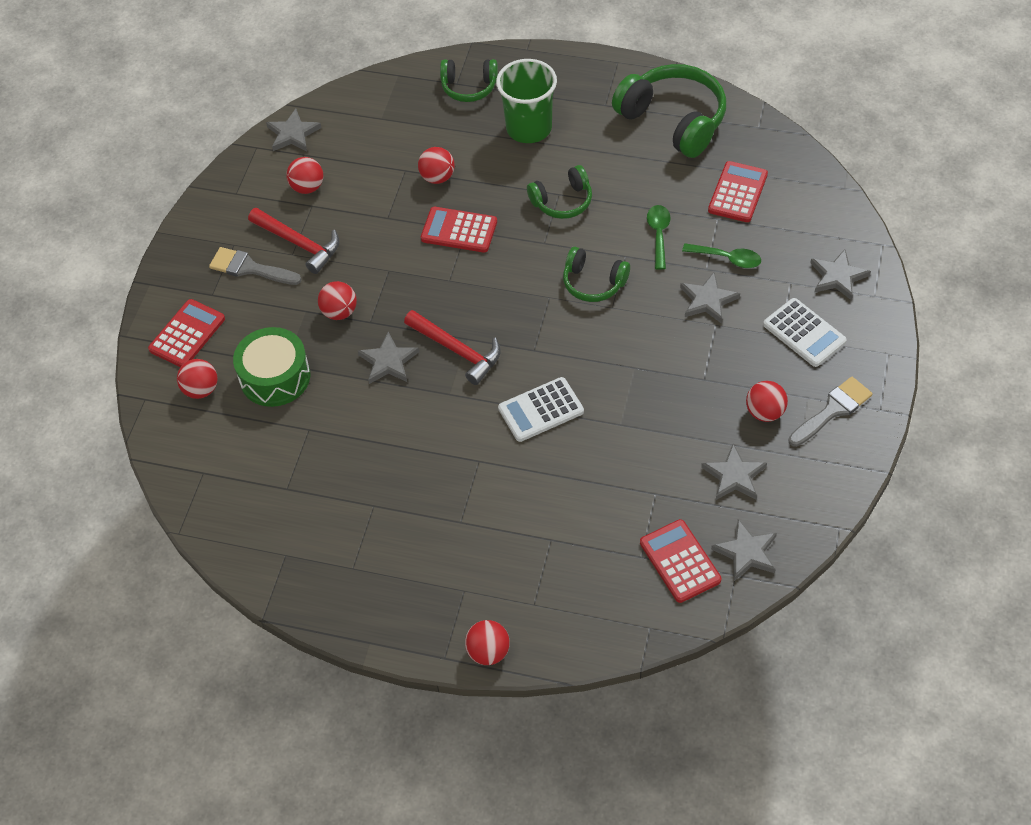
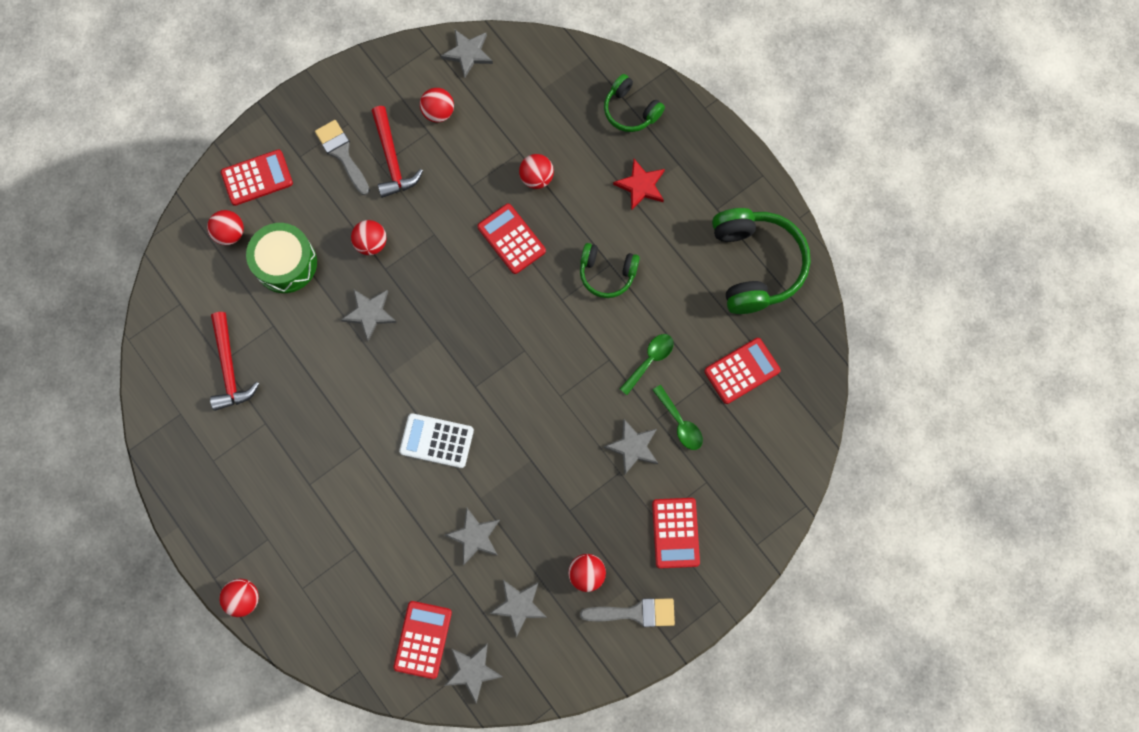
camera: 35 degrees right, 20 degrees up
(457, 351) = (423, 343): red hammer -> red hammer (229, 369)
(529, 128) = (641, 185): green cup -> red star
(593, 283) = (565, 364): green headphones -> none
(804, 333) = (675, 533): white calculator -> red calculator
(838, 277) = (745, 506): grey star -> grey star (474, 536)

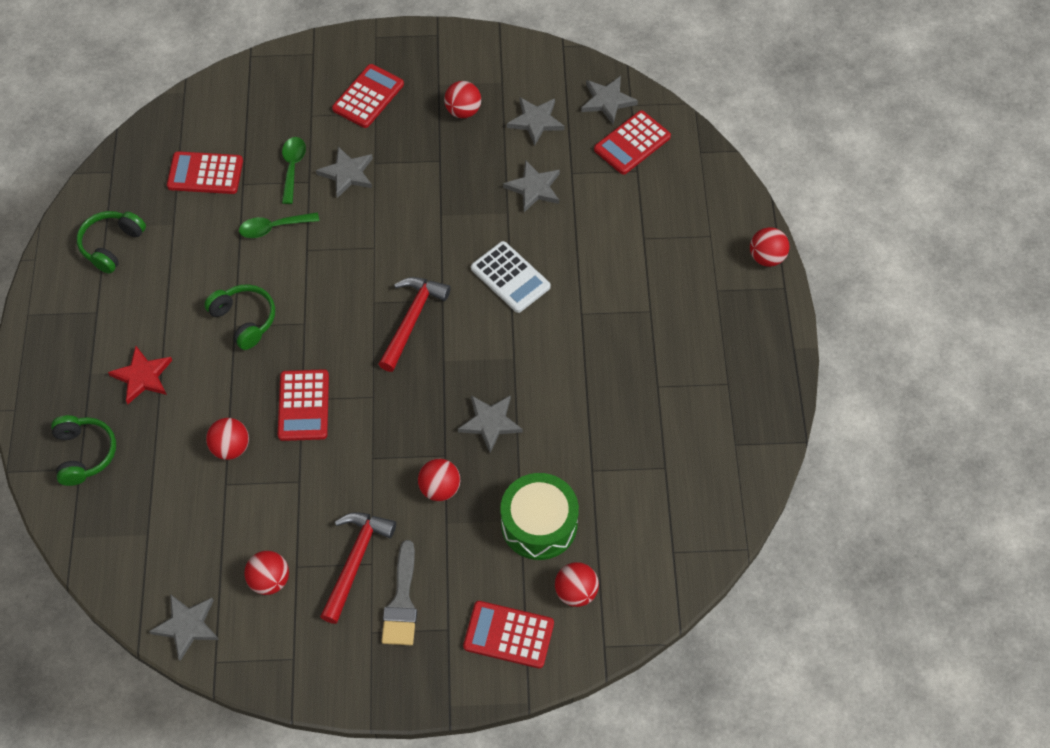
camera: 145 degrees left, 15 degrees down
(229, 369) = (661, 456): red hammer -> red hammer (412, 319)
(635, 612) = (447, 65): grey brush -> none
(755, 265) = (112, 245): green headphones -> green headphones, size x0.57

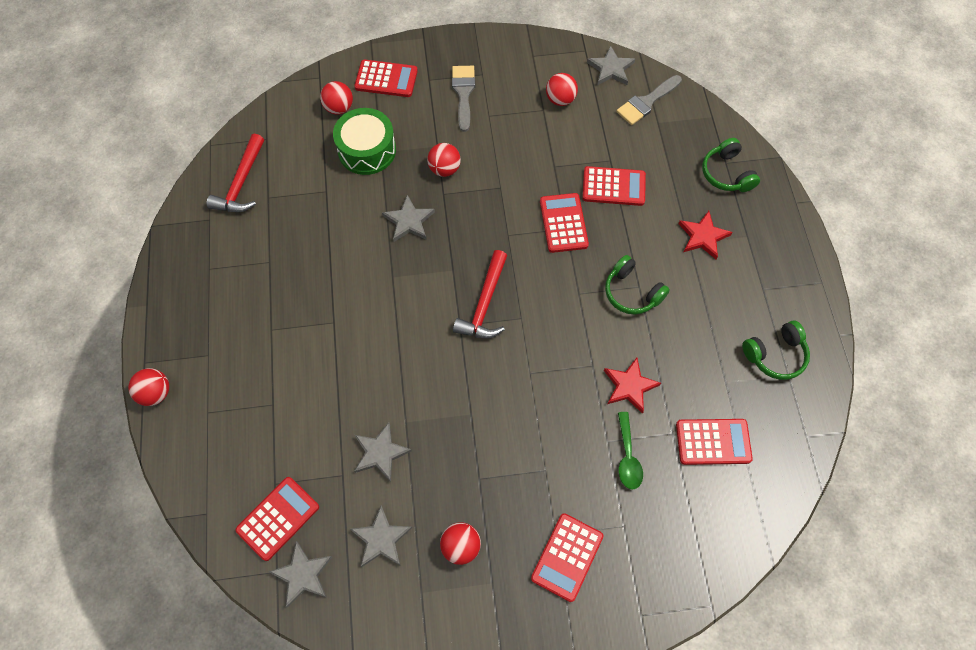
camera: 175 degrees right, 5 degrees up
(112, 245) = (775, 355): green headphones -> green headphones turned 45 degrees clockwise
(153, 566) = (646, 102): none -> grey brush
(231, 447) = (613, 186): red ball -> red calculator
(273, 228) = (629, 386): green spoon -> red star
(347, 173) = (571, 454): grey star -> none
(355, 560) = (501, 116): red hammer -> red hammer (241, 183)
(510, 277) = (399, 352): white calculator -> none

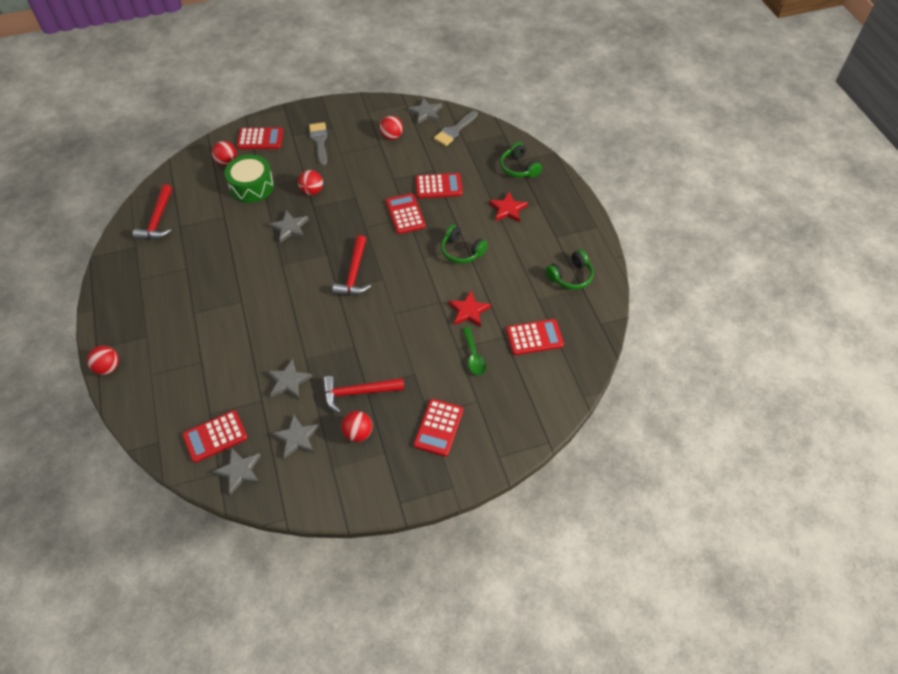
camera: 10 degrees left, 10 degrees down
(278, 518) = (215, 436): red calculator -> red calculator turned 150 degrees counterclockwise
(467, 485) = (357, 393): none -> red hammer

